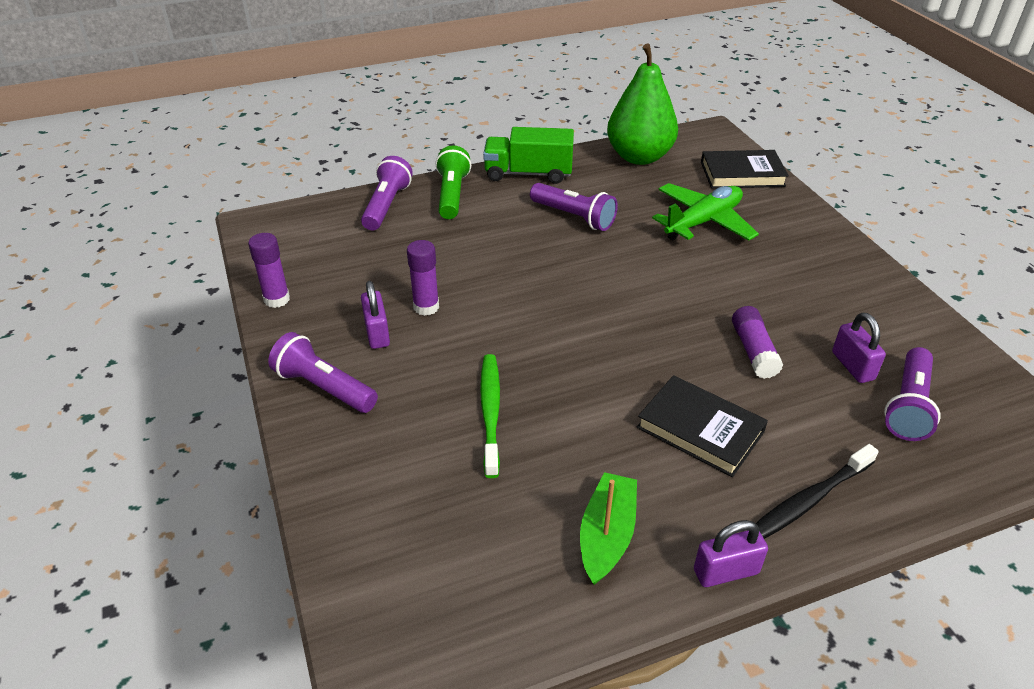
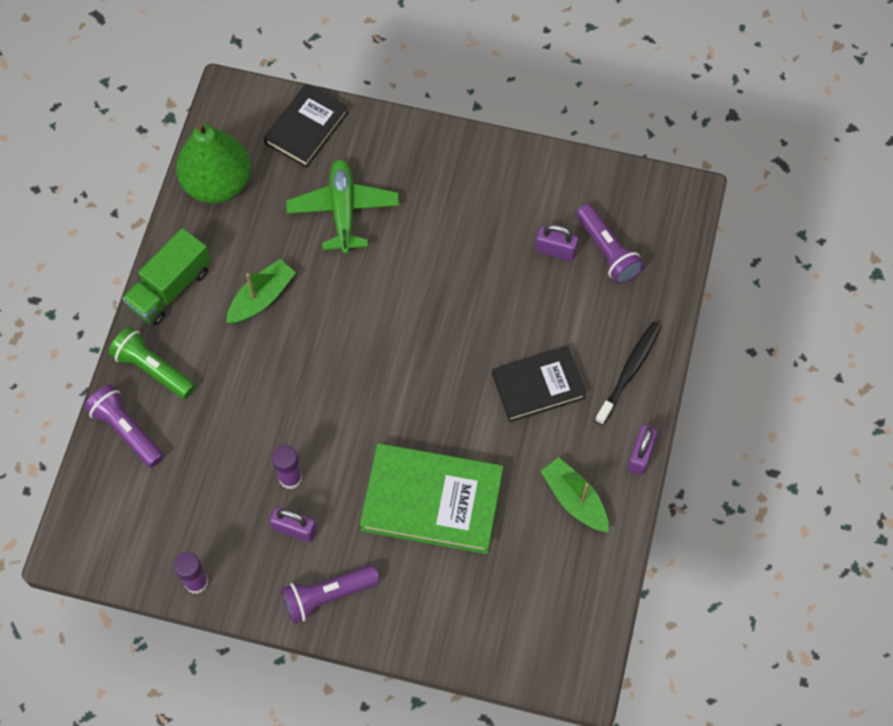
camera: 55 degrees left, 25 degrees up
(490, 412) = (432, 501): green toothbrush -> green book
(574, 217) = (261, 298): purple flashlight -> green boat
(753, 351) = (499, 297): purple glue stick -> none
(808, 500) = (629, 372): black toothbrush -> black toothbrush turned 150 degrees counterclockwise

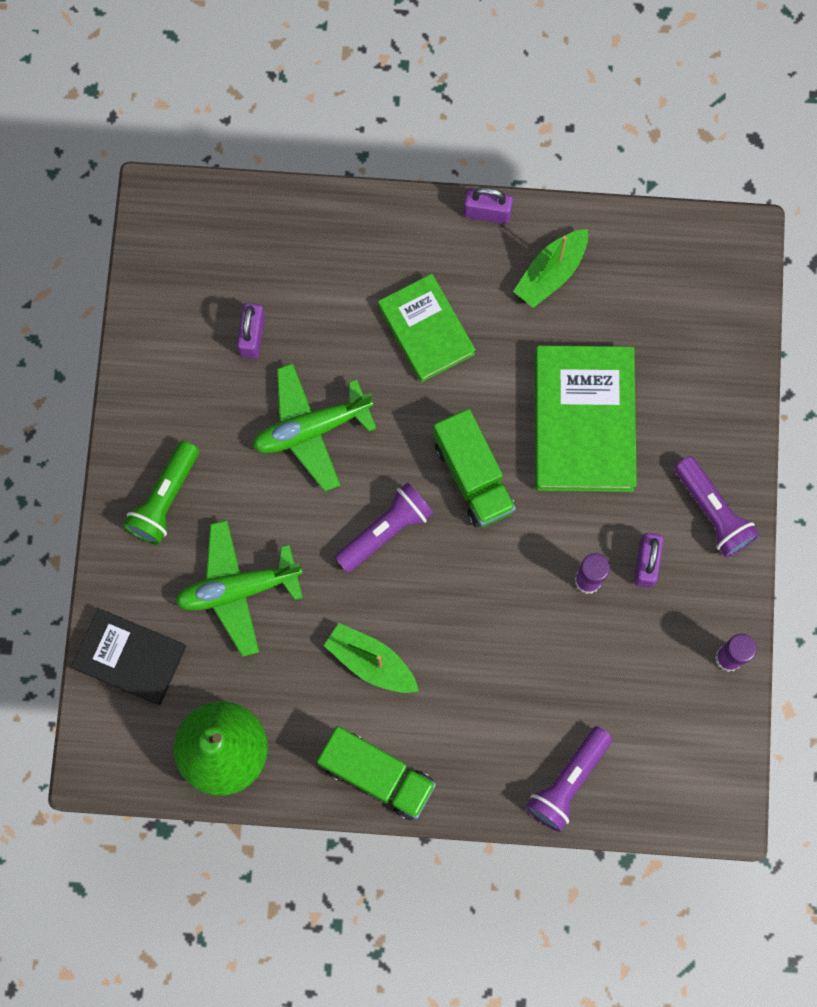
camera: 100 degrees left, 10 degrees up
(153, 369) = (485, 770): green flashlight -> green flashlight (165, 499)
(400, 402) = (473, 476): none -> green truck
(466, 283) = (311, 429): none -> green plane
(538, 386) = (426, 330): black book -> green book
(607, 251) = (244, 279): purple flashlight -> purple flashlight (386, 531)
(629, 372) = (391, 236): black toothbrush -> none

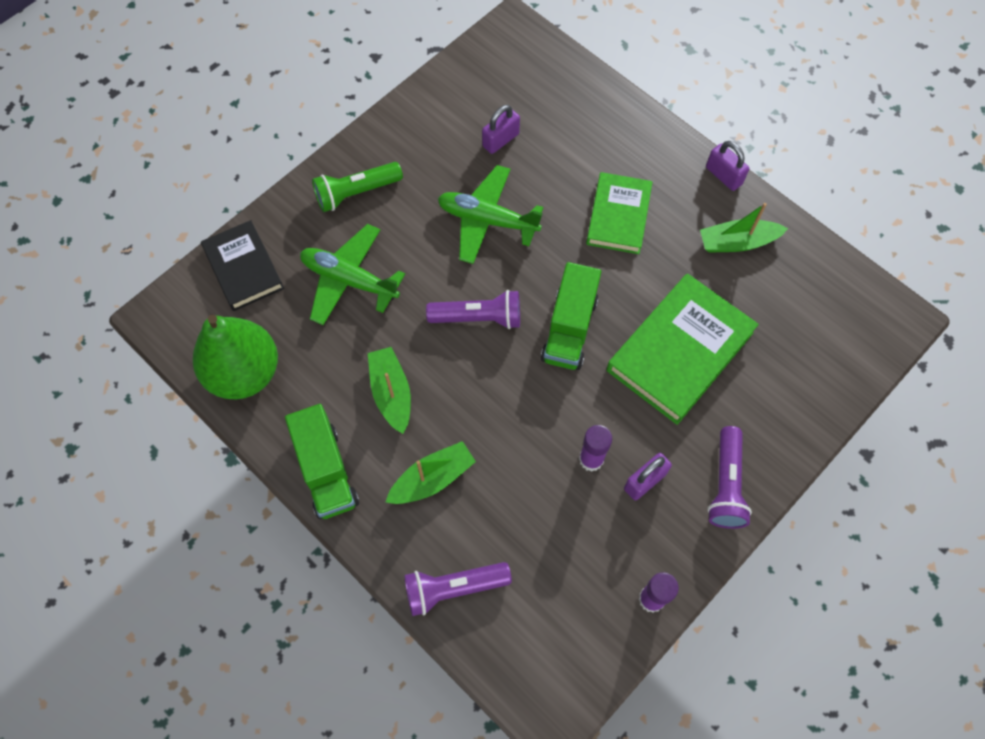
camera: 40 degrees right, 10 degrees down
(472, 707) = (432, 479): none -> green boat

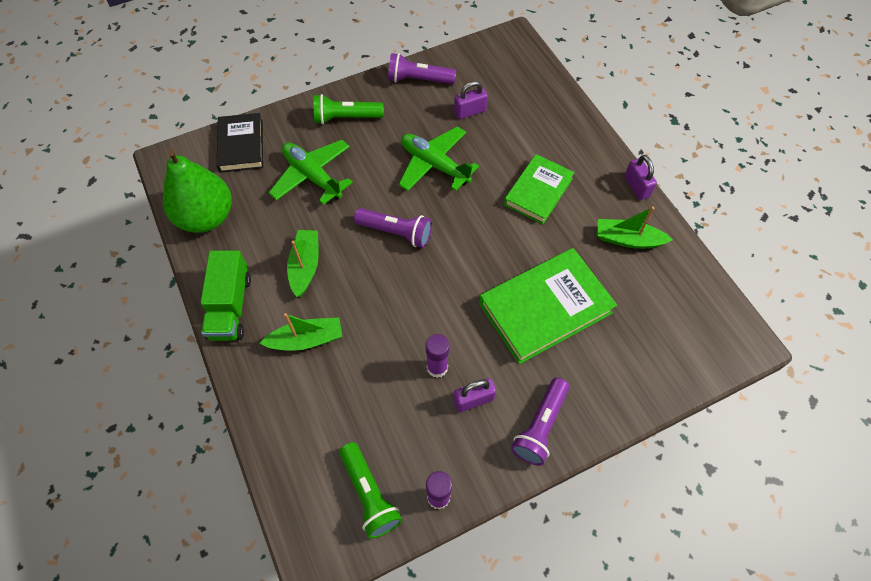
camera: 20 degrees right, 5 degrees down
(453, 588) = (284, 429): purple flashlight -> purple flashlight (418, 80)
(569, 329) = (463, 262): green truck -> none
(578, 623) = (369, 494): none -> green flashlight

